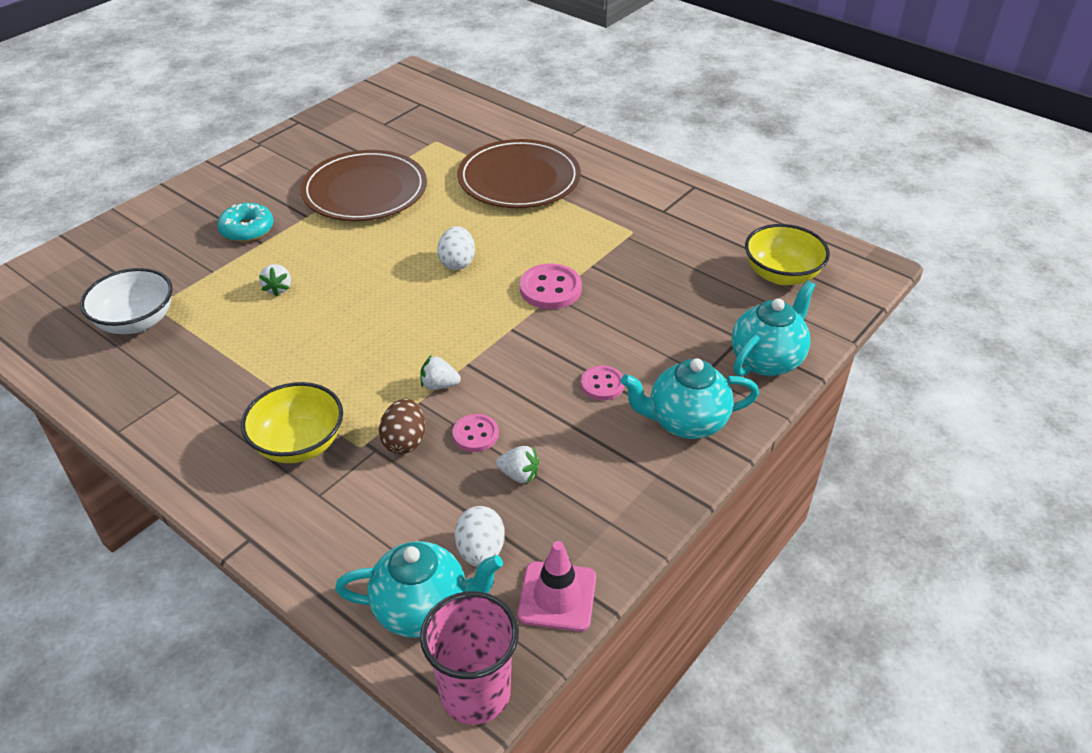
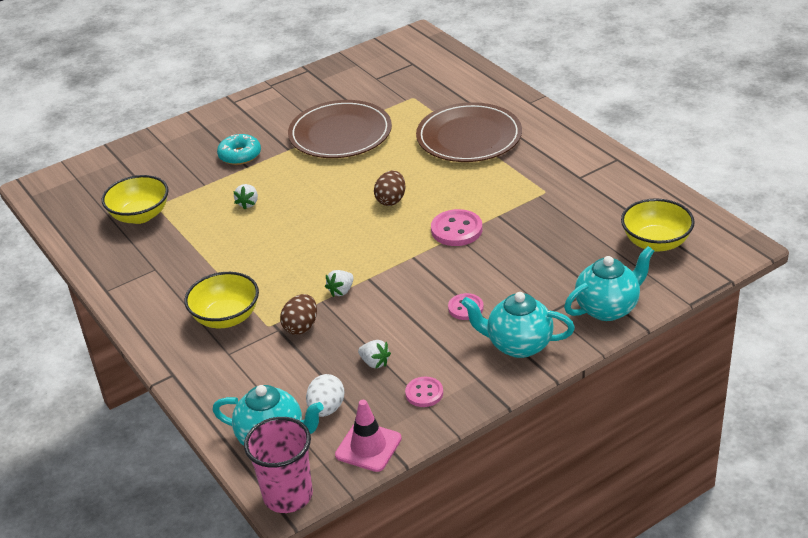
camera: 20 degrees right, 5 degrees down
(136, 322) = (140, 215): white bowl -> yellow bowl
(439, 385) = (341, 291): white strawberry -> white strawberry turned 75 degrees counterclockwise
(457, 263) = (391, 200): white egg -> brown egg
(475, 434) = (354, 330): pink button -> pink button (424, 393)

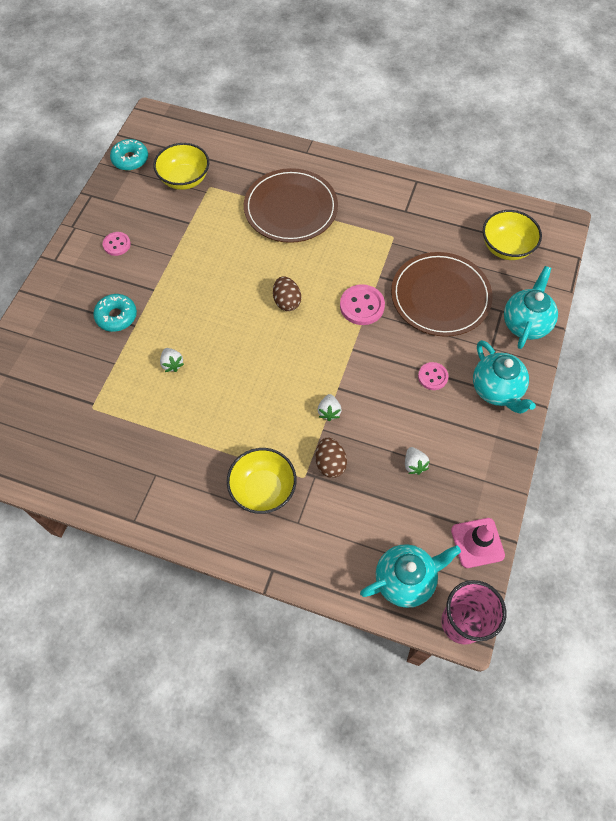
camera: 40 degrees left, 25 degrees up
(140, 215) = (87, 426): yellow bowl -> yellow bowl (184, 179)
(326, 409) = (418, 528): white egg -> none
(340, 134) = (183, 252): brown plate -> brown plate (440, 296)
(366, 57) = (130, 159): none -> turquoise donut
(374, 362) = (414, 464): white strawberry -> white strawberry turned 75 degrees clockwise
(424, 393) = (472, 471): pink button -> pink button (117, 244)
(518, 345) = (496, 390): turquoise teapot -> turquoise teapot turned 90 degrees counterclockwise

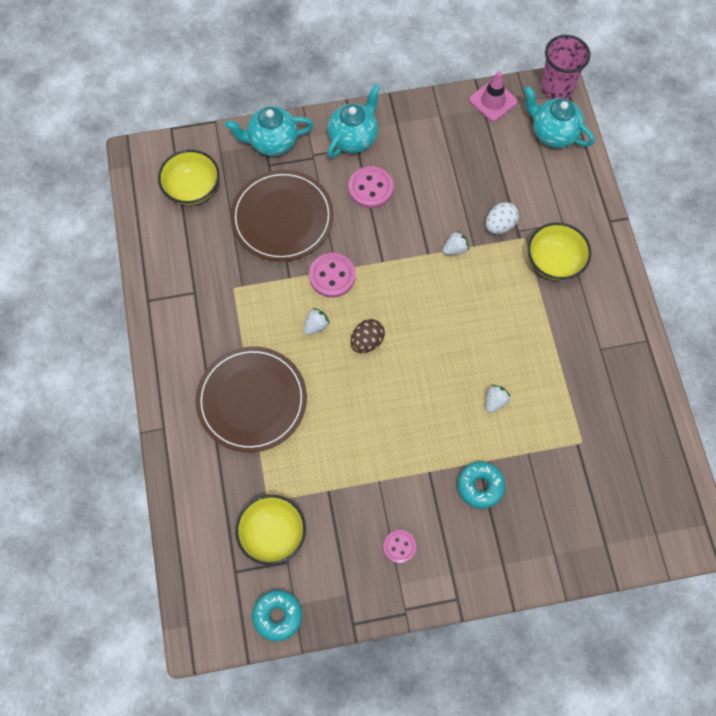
camera: 120 degrees left, 5 degrees up
(330, 463) = (499, 225): brown egg -> white egg
(414, 464) = (459, 167): white strawberry -> white strawberry (316, 326)
(432, 377) = (370, 188): pink button -> pink button, size x1.57

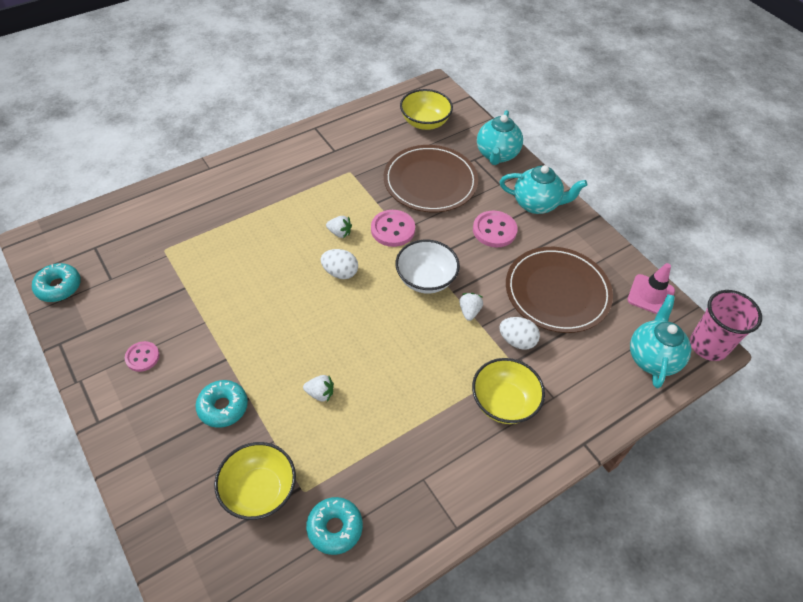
camera: 65 degrees right, 15 degrees down
(252, 400) = (252, 212): brown plate -> brown plate (557, 292)
(272, 142) = (496, 155): turquoise teapot -> turquoise teapot turned 135 degrees counterclockwise
(272, 534) = (133, 261): yellow bowl -> yellow bowl (259, 490)
(367, 342) = (340, 272): brown egg -> white egg
(405, 270) = (425, 279): none -> white bowl
(455, 249) = (469, 311): white strawberry -> white strawberry turned 120 degrees counterclockwise
(619, 428) = (335, 528): none -> turquoise donut

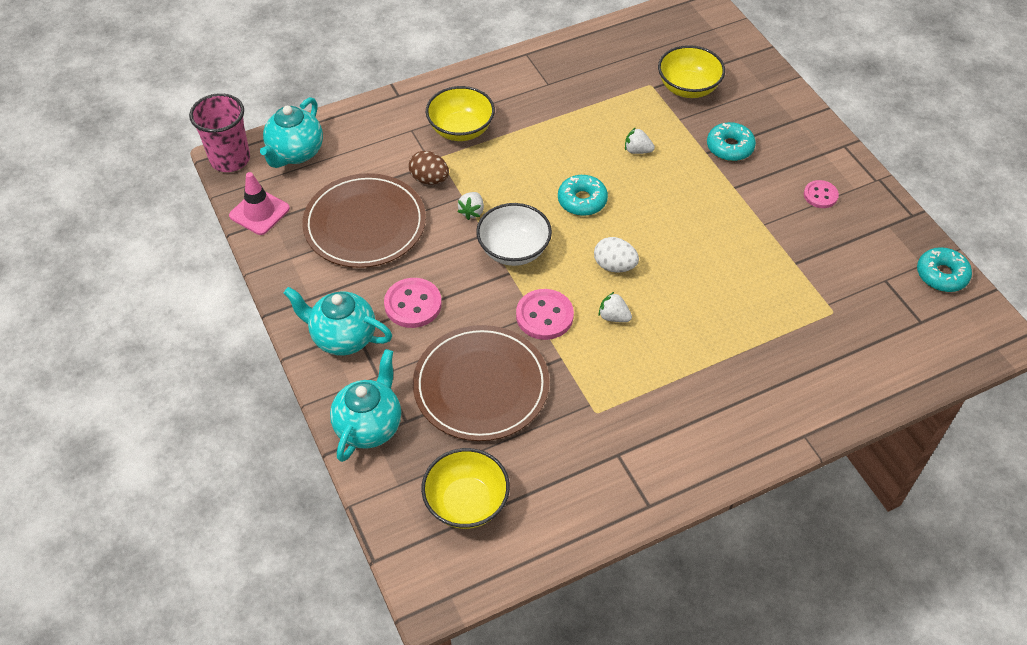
camera: 170 degrees left, 0 degrees up
(335, 528) = (624, 61): turquoise donut -> turquoise donut (582, 200)
(517, 341) = (429, 179): white egg -> brown egg

